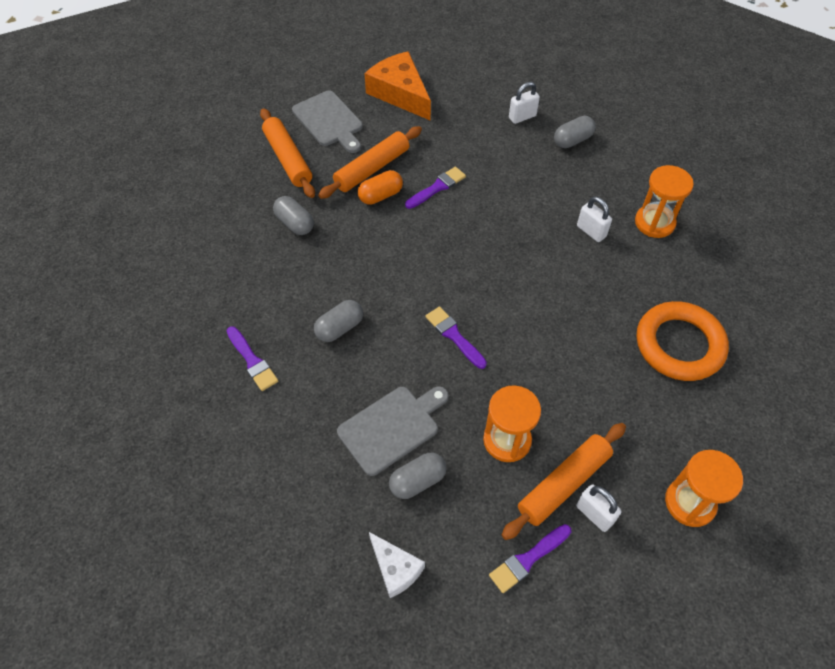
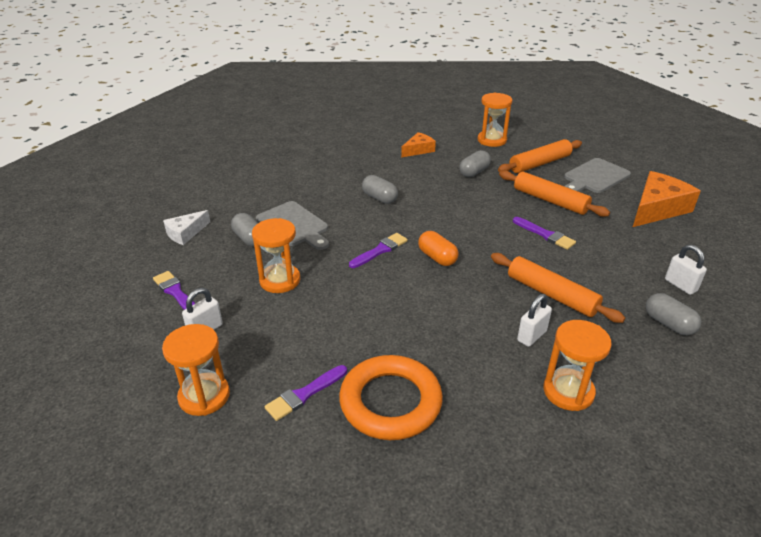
camera: 85 degrees right, 20 degrees down
(214, 191) = (492, 140): none -> orange hourglass
(220, 273) = (418, 150): none -> orange cheese
(252, 361) = (347, 168): purple brush -> purple brush (304, 394)
(380, 195) = (521, 206): orange capsule -> orange capsule (437, 257)
(564, 484) = (236, 312): orange rolling pin -> orange rolling pin (551, 294)

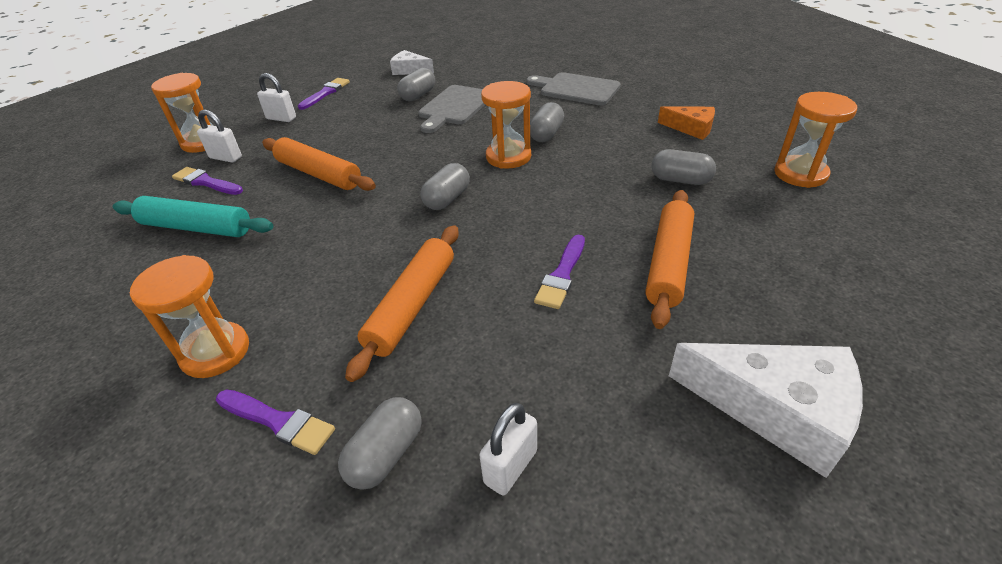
camera: 70 degrees right, 5 degrees up
(280, 280) = (360, 127): orange hourglass -> orange hourglass (508, 157)
(380, 250) = (440, 161): purple brush -> purple brush (278, 422)
(390, 402) = (196, 228): orange ring -> turquoise rolling pin
(437, 257) = (447, 199): orange capsule -> grey capsule
(532, 336) = (317, 302): white padlock -> white padlock (226, 157)
(539, 163) = (782, 232): orange rolling pin -> orange rolling pin (319, 174)
(595, 177) = (810, 303): grey cutting board -> grey cutting board (576, 89)
(657, 209) = (776, 409): orange cheese -> white cheese

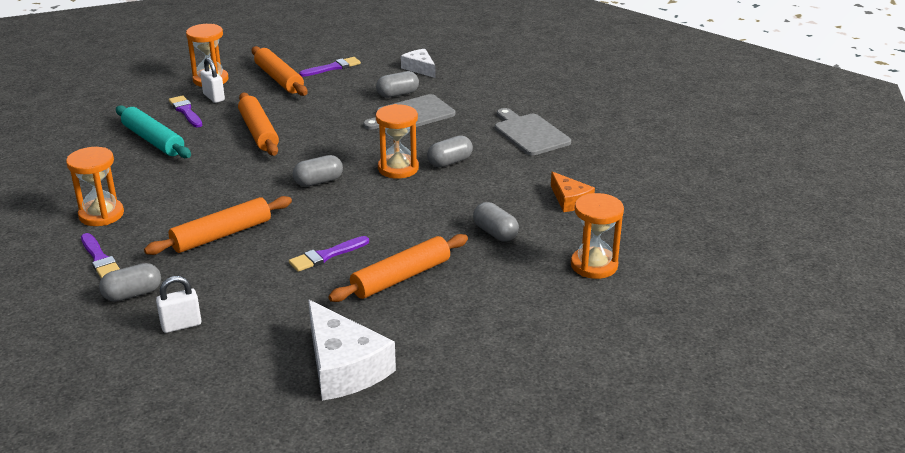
camera: 30 degrees right, 10 degrees down
(281, 118) = (279, 79): white padlock -> orange rolling pin

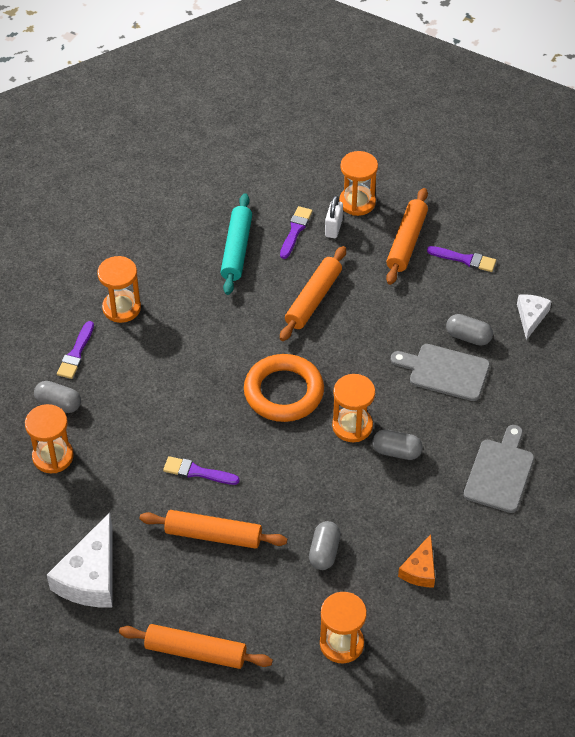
camera: 50 degrees right, 20 degrees up
(181, 325) = (53, 456): white padlock -> orange hourglass
(221, 235) = (163, 393): orange rolling pin -> orange rolling pin (195, 652)
(318, 181) = (284, 392): grey capsule -> orange ring

